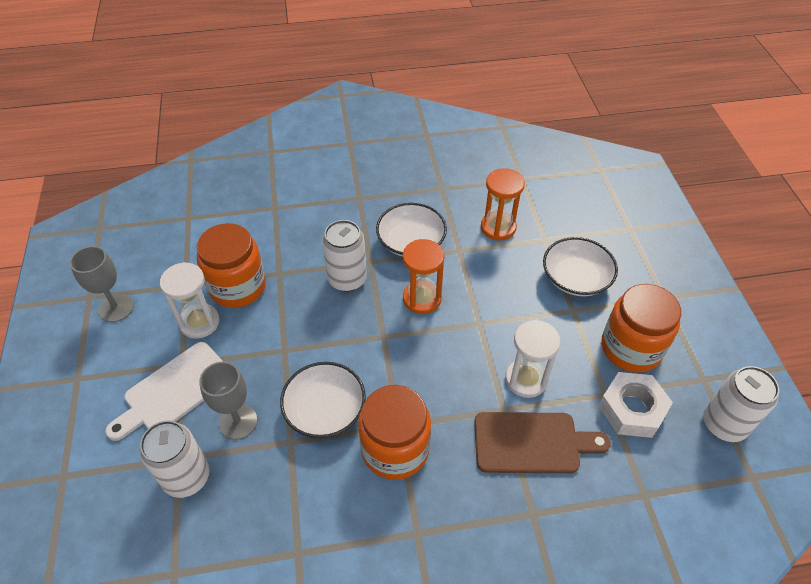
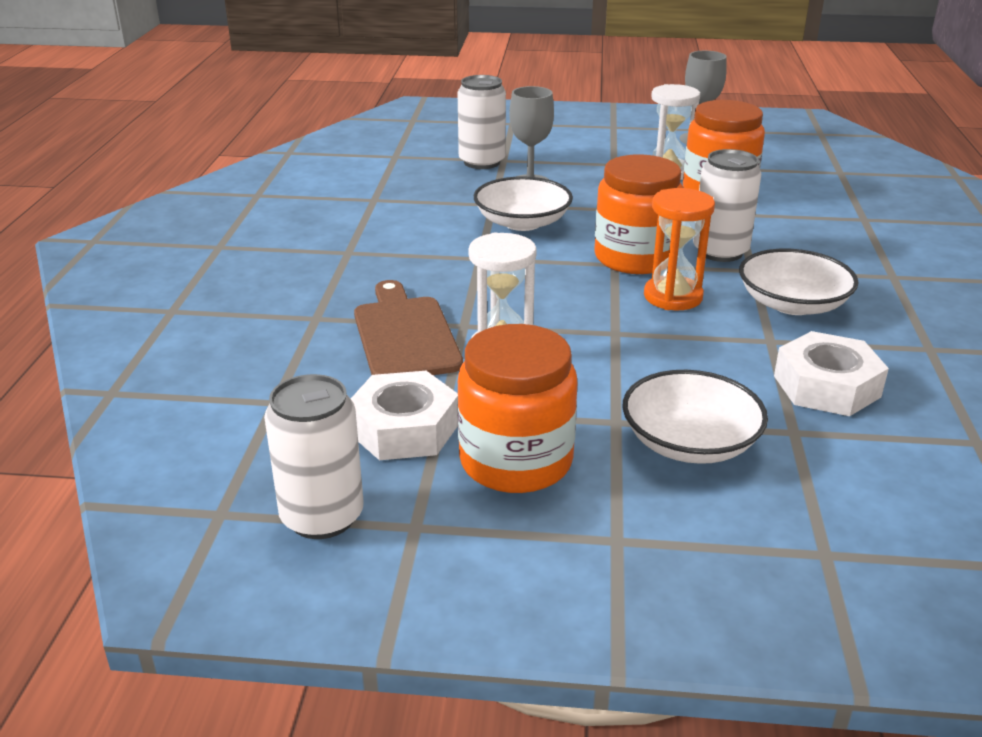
camera: 105 degrees right, 20 degrees down
(175, 390) = (581, 160): white cutting board -> none
(395, 449) = (450, 252): orange jar -> orange jar (635, 258)
(498, 227) = (826, 386): orange hourglass -> white nut
(532, 442) = (404, 335): brown cutting board -> brown cutting board turned 150 degrees clockwise

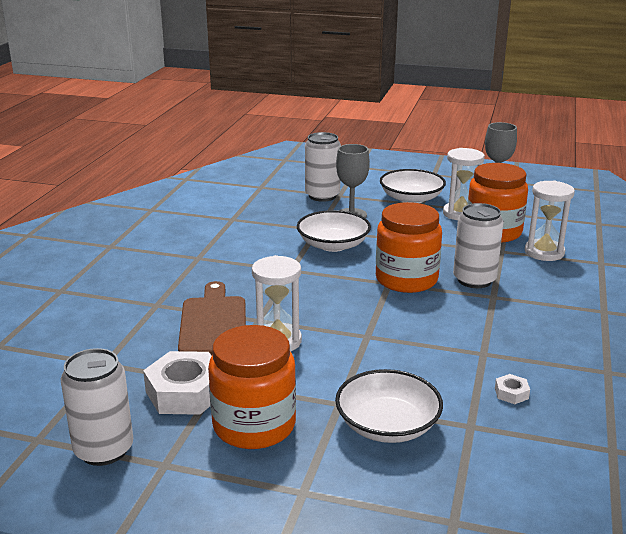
camera: 10 degrees right, 5 degrees down
(673, 296) = (422, 312): orange hourglass -> none
(791, 212) = (544, 252): none -> white hourglass
(792, 304) = (513, 326): white bowl -> white bowl (411, 198)
(826, 386) = (511, 393): white nut -> white nut, size x0.44

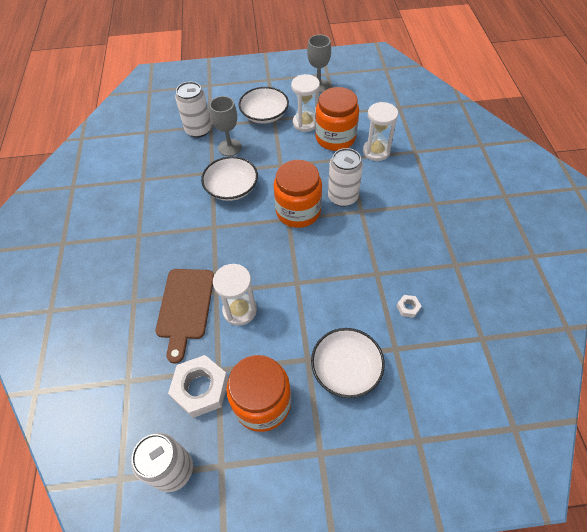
camera: 20 degrees left, 30 degrees up
(213, 323) = (185, 307): brown cutting board -> brown cutting board turned 150 degrees counterclockwise

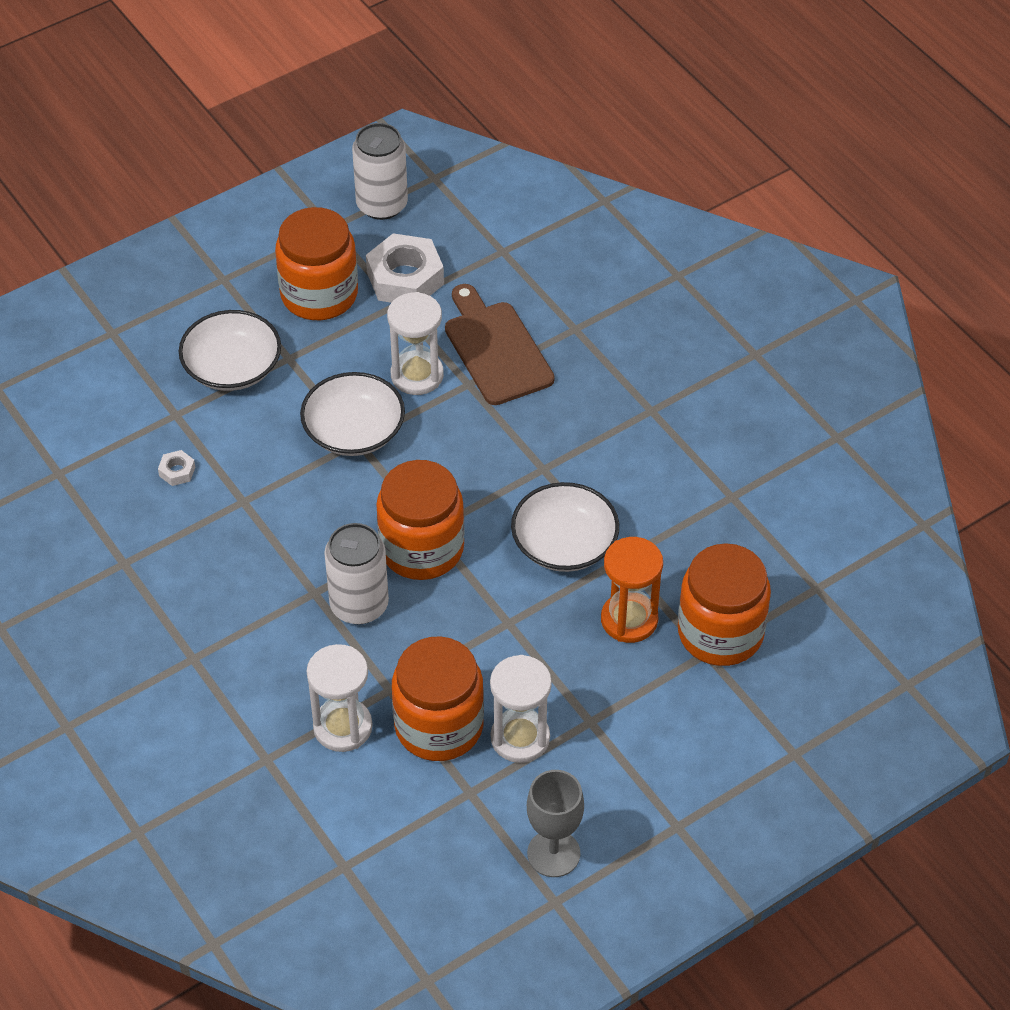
camera: 150 degrees right, 5 degrees down
(198, 130) = (720, 633): white can -> orange jar
(229, 147) = (629, 620): grey goblet -> orange hourglass
(264, 114) = (617, 724): white bowl -> white bowl (354, 431)

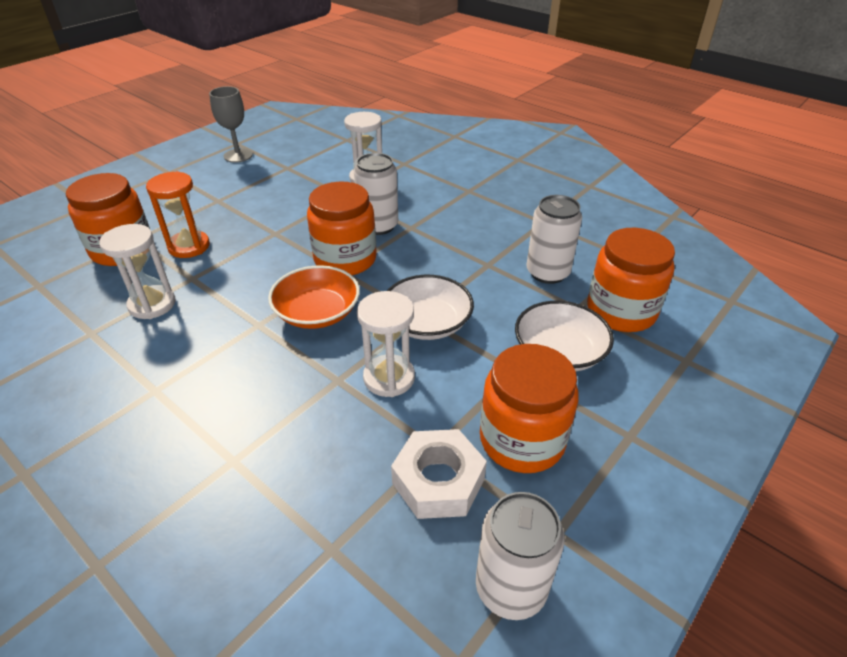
camera: 165 degrees right, 10 degrees down
(177, 471) = (547, 273): white nut -> white can
(439, 726) = (310, 186): orange jar -> orange jar (621, 311)
(474, 471) = (317, 312): none -> orange bowl
(495, 349) = (317, 419): brown cutting board -> none
(520, 738) = (261, 188): white hourglass -> white hourglass (152, 304)
(564, 543) = (237, 279): white bowl -> none

